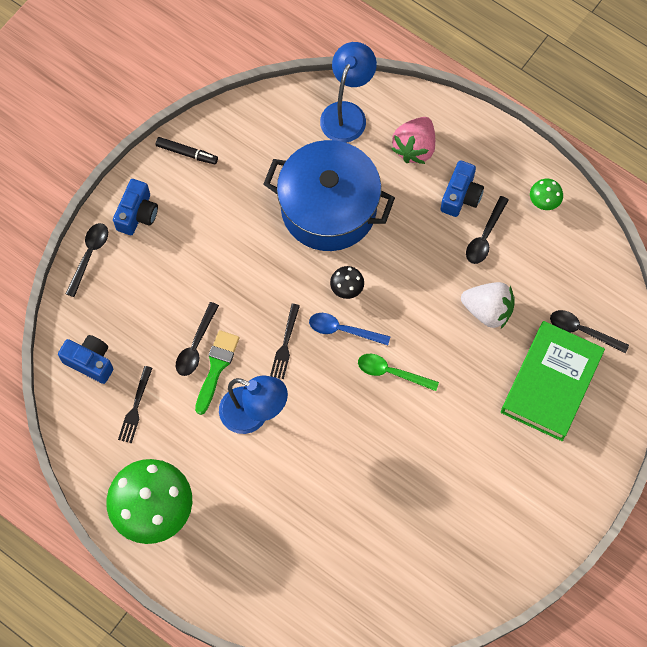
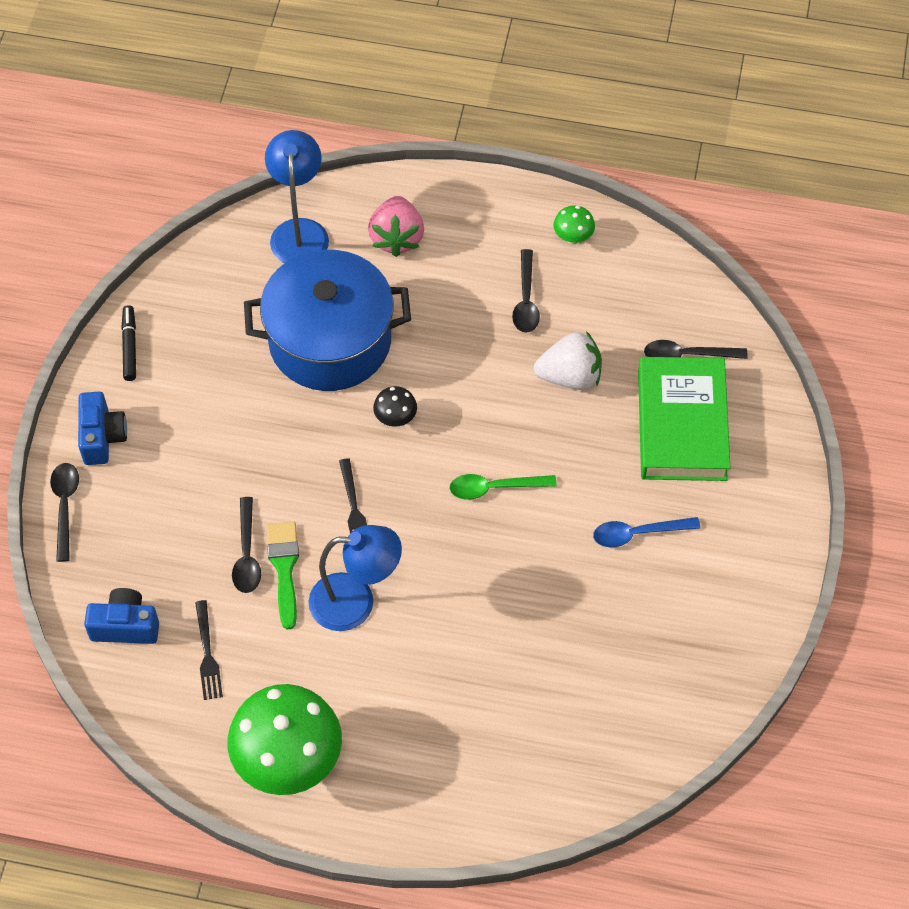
camera: 25 degrees left, 10 degrees down
(187, 153) = (129, 346): black marker -> black marker turned 90 degrees counterclockwise
(343, 330) = (414, 465): blue spoon -> blue spoon (638, 533)
(461, 196) = (476, 268): blue camera -> none

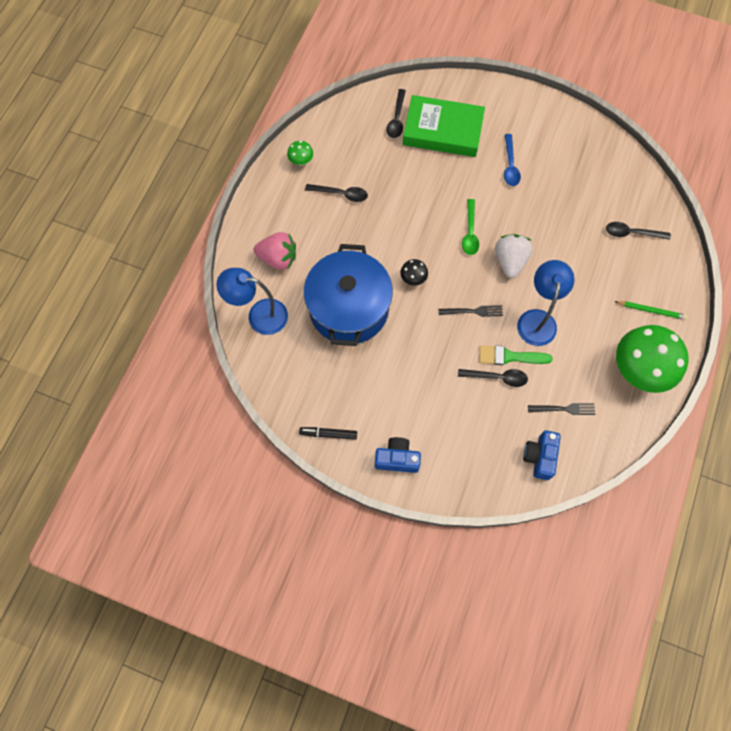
camera: 80 degrees left, 10 degrees up
(65, 506) = (447, 488): black spoon -> black spoon (632, 233)
(401, 775) = (651, 310): none -> green pencil
(570, 376) = (400, 180): white strawberry -> white strawberry (510, 261)

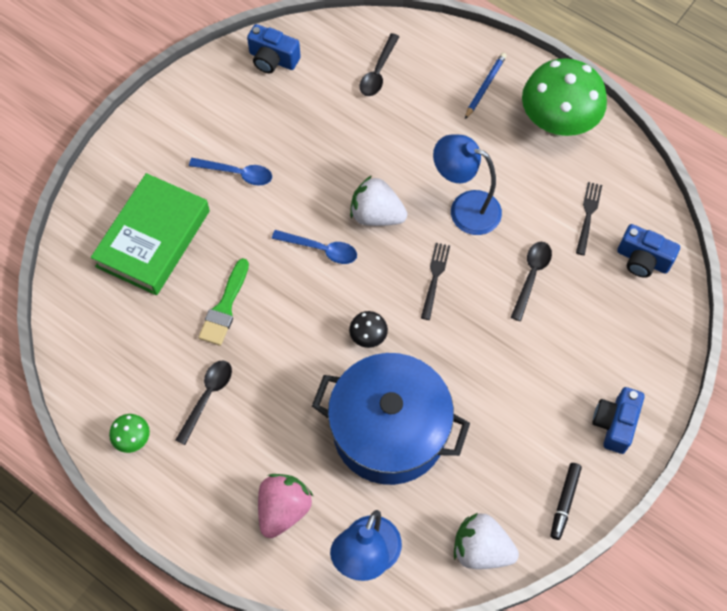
camera: 75 degrees left, 5 degrees down
(281, 385) = (481, 549): none -> white strawberry
(396, 119) = (111, 292): black spoon -> none
(470, 232) = (321, 249): green spoon -> blue spoon
(509, 356) = (507, 254): green brush -> green brush (225, 307)
(613, 162) = (273, 59): none -> blue camera
(651, 310) = (485, 86): green pencil -> blue pencil

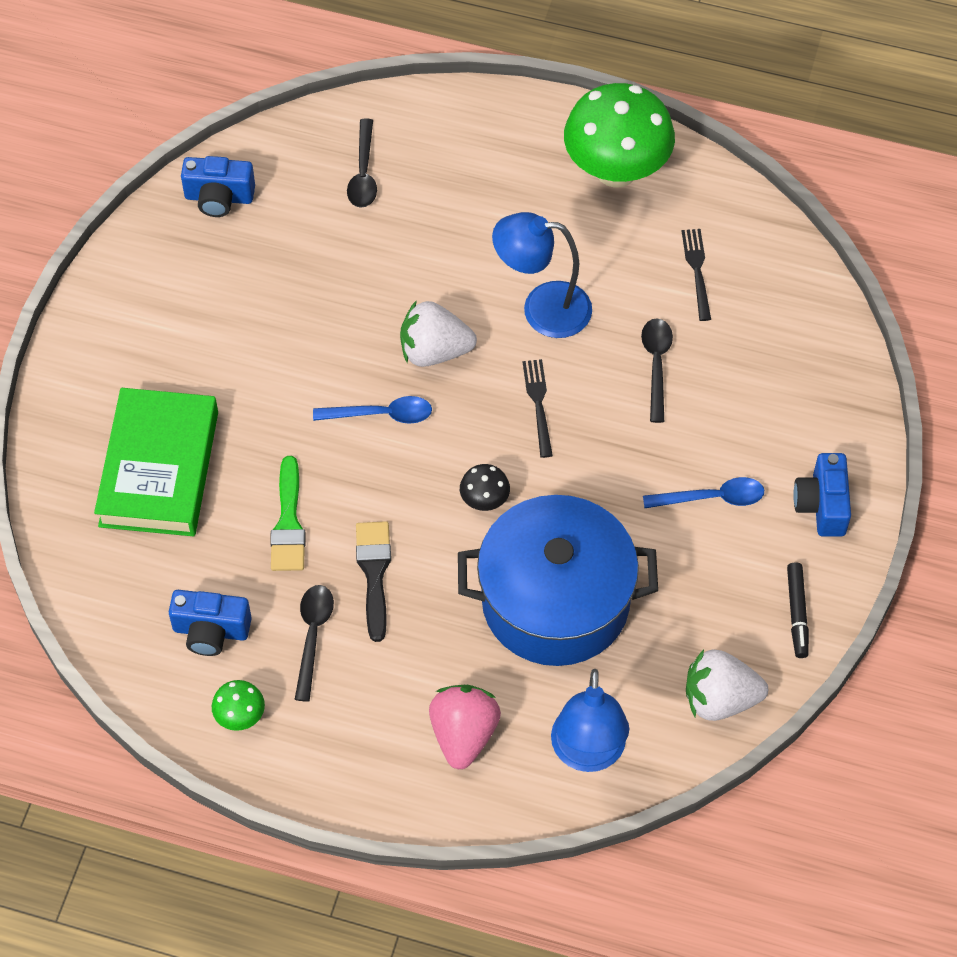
camera: 20 degrees left, 5 degrees down
(237, 173) = (234, 355): blue spoon -> blue spoon (712, 498)
(269, 365) = (374, 573): none -> black brush
(485, 86) = (507, 151): blue pencil -> none
(642, 260) = (783, 303): blue camera -> blue camera (211, 631)

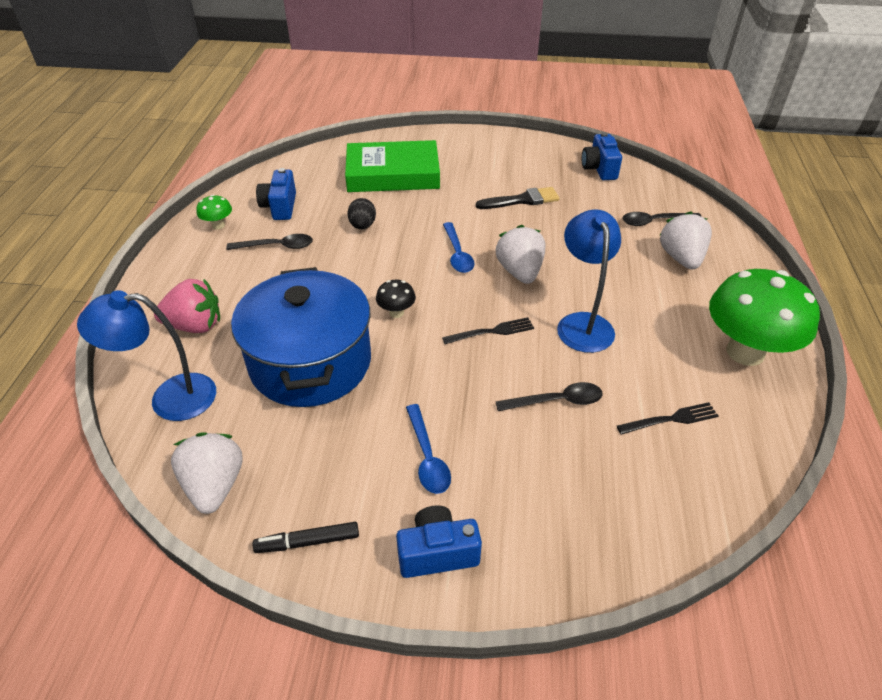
camera: 80 degrees right, 15 degrees down
(288, 523) = (362, 226): green brush -> black egg
(374, 573) = (327, 267): black brush -> black brush (522, 200)
(445, 171) = (681, 258): none -> white strawberry

